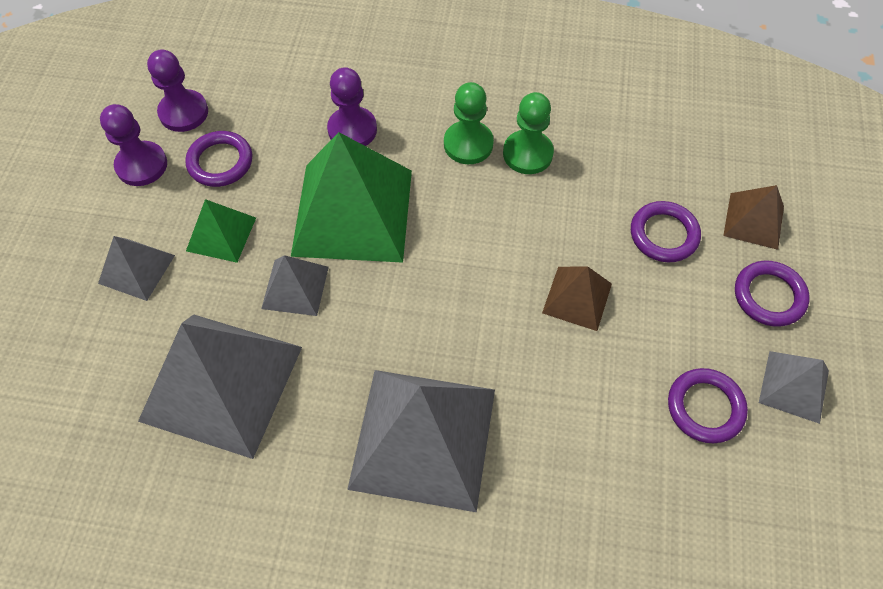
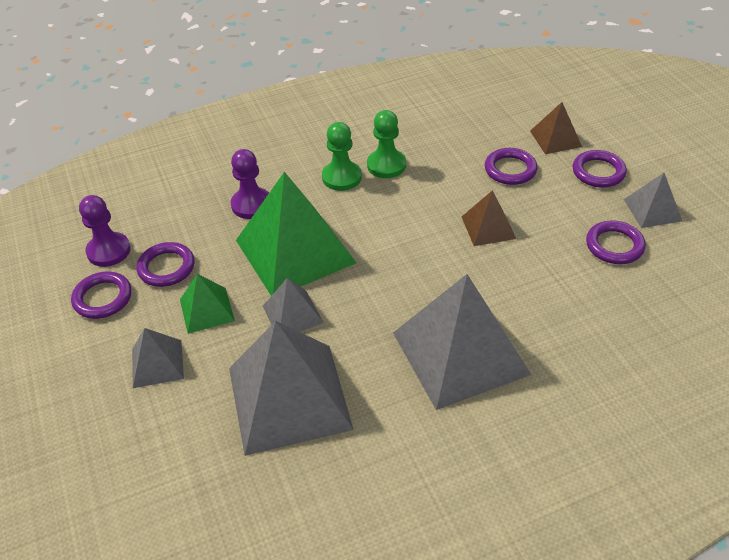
camera: 30 degrees left, 15 degrees down
(142, 165) = (103, 298): purple pawn -> purple ring

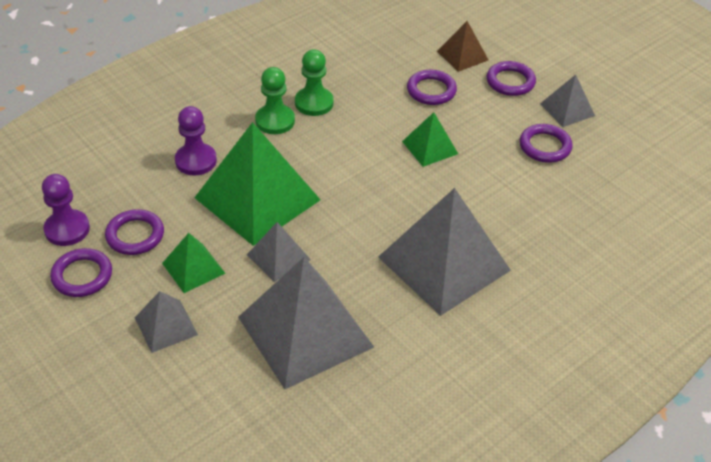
camera: 20 degrees left, 0 degrees up
(488, 227) = (430, 147): brown pyramid -> green pyramid

